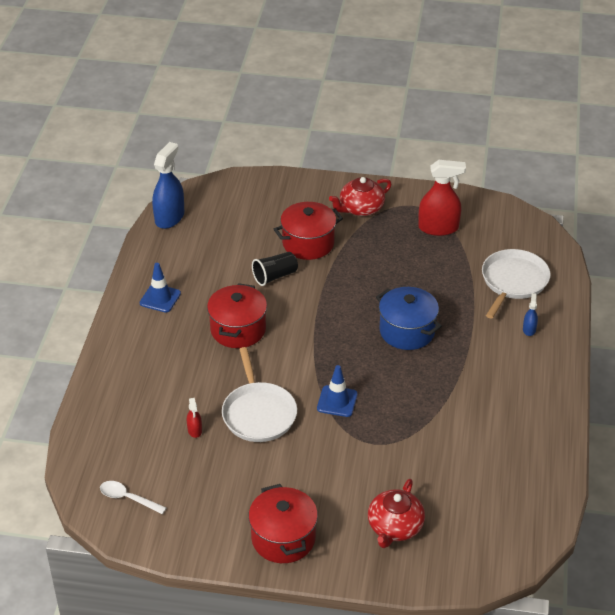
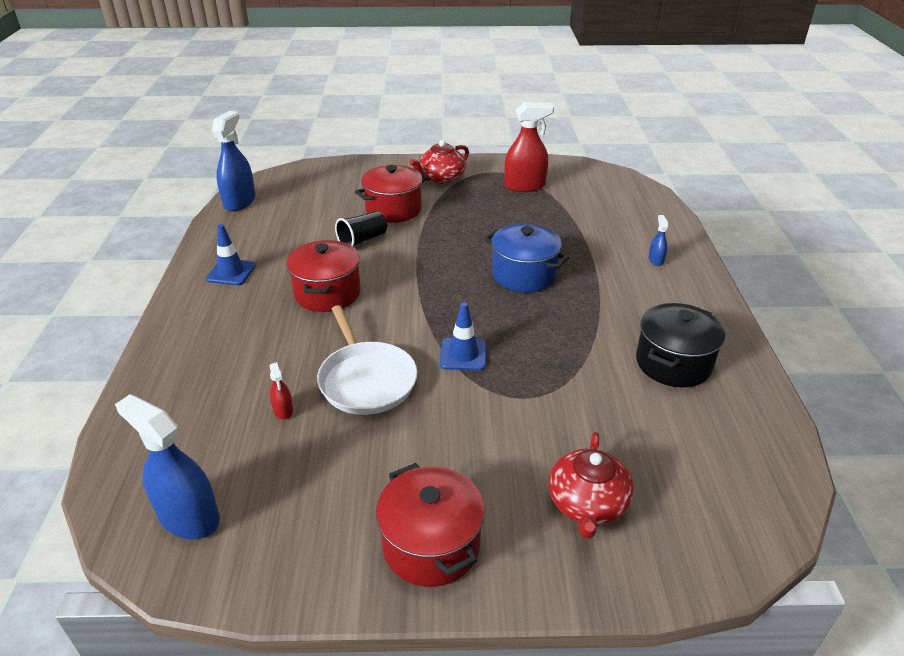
camera: 10 degrees left, 5 degrees down
(128, 498) = (189, 517): white spoon -> blue spray bottle
(500, 430) = (673, 363): none -> black pot
(513, 281) = (619, 221): white pan -> none

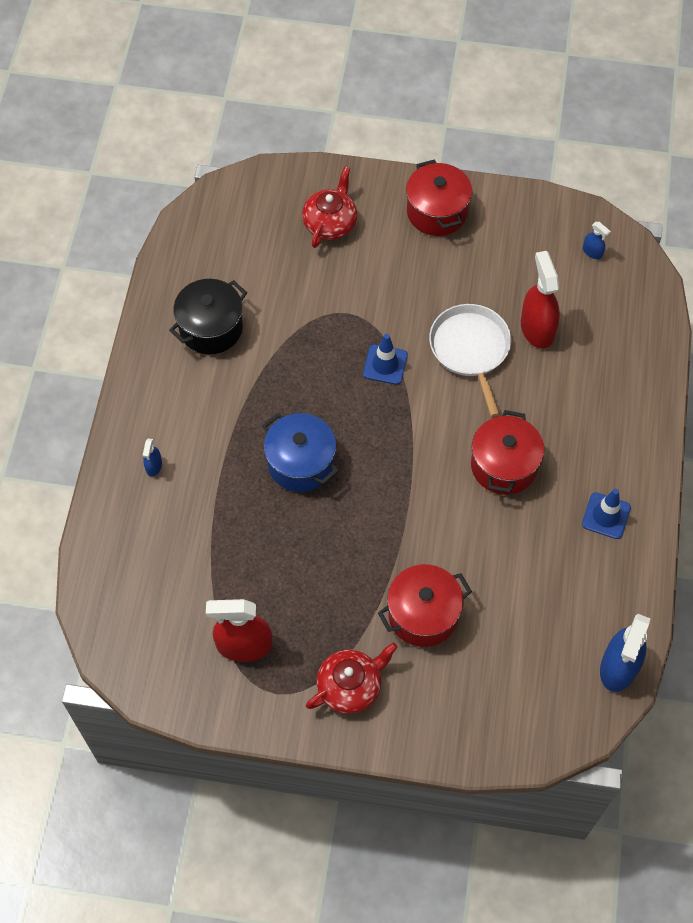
camera: 170 degrees left, 25 degrees up
(189, 517) = (592, 252): blue spray bottle -> blue spray bottle, size x0.47
(283, 410) = (537, 328): red spray bottle -> red spray bottle, size x2.14
(362, 240) = (464, 554): black cup -> none

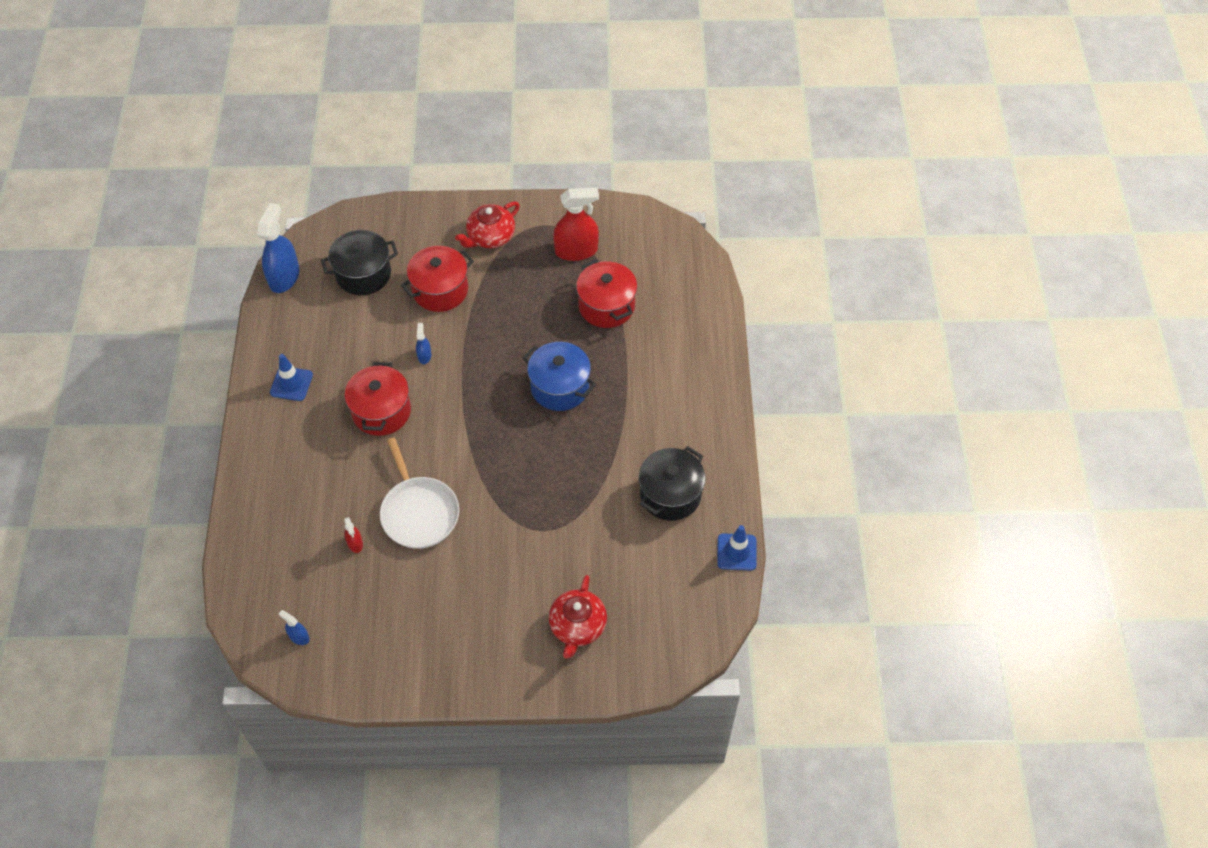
camera: 170 degrees right, 5 degrees down
(154, 466) = (685, 366): blue spray bottle -> blue spray bottle (424, 356)
(385, 364) = (498, 485): blue traffic cone -> blue traffic cone (736, 552)
(437, 212) = (466, 658): red pot -> red pot (606, 306)
(518, 654) = (363, 274): none -> black pot
(537, 328) = (355, 543): red spray bottle -> red spray bottle, size x0.47

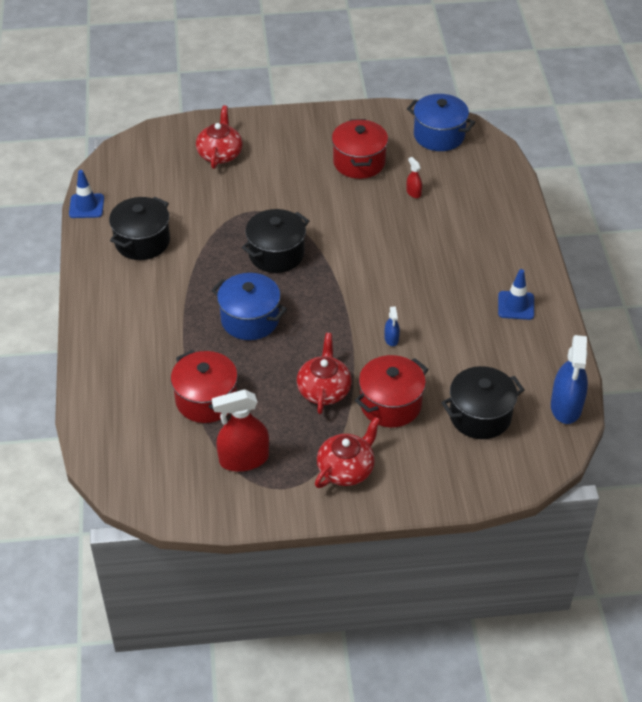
camera: 175 degrees right, 10 degrees down
(299, 637) = (439, 135): blue spray bottle -> blue pot
(381, 411) = (420, 288): red pot -> red pot (359, 162)
(419, 512) = (364, 216): white pan -> none
(498, 308) = (324, 390): none -> red teapot
(524, 466) = (276, 254): none -> black pot

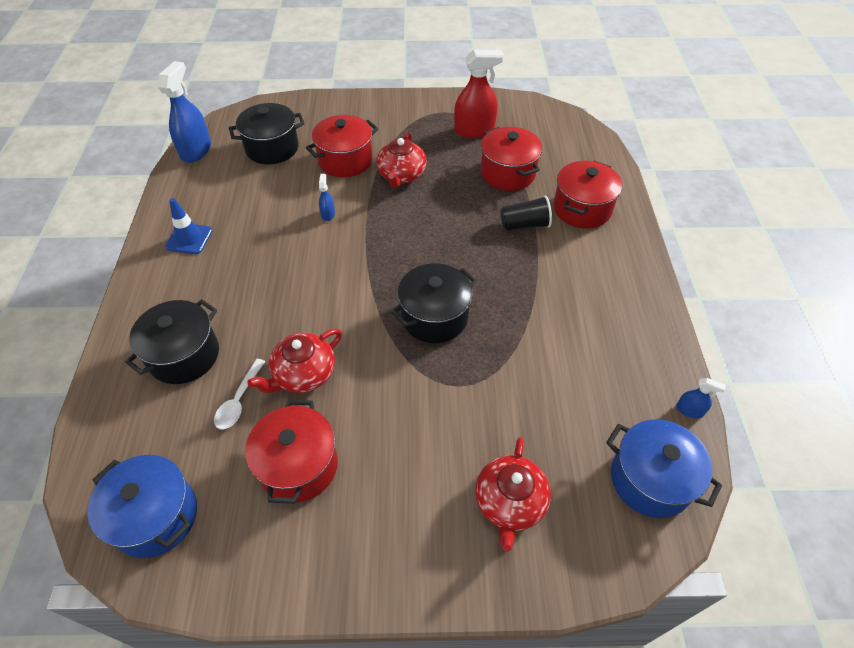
camera: 175 degrees left, 5 degrees up
(86, 206) = (689, 410): blue traffic cone -> blue spray bottle
(132, 361) = (582, 209): none -> red pot
(142, 242) = (600, 346): black pot -> black pot (184, 355)
(193, 340) = (524, 225): none -> black cup
(250, 319) = (467, 242): blue pot -> blue pot (650, 480)
(346, 469) = (393, 120): red teapot -> red teapot (303, 374)
(413, 192) = (239, 400): red spray bottle -> white spoon

